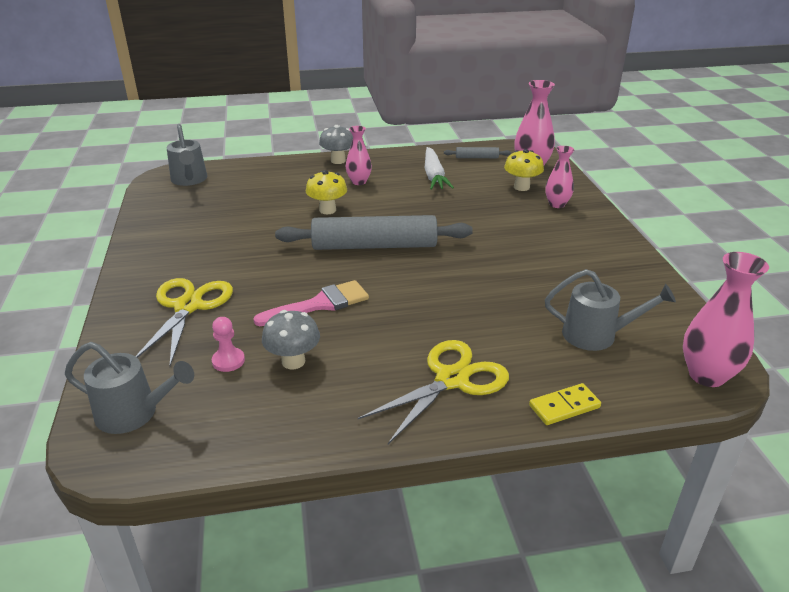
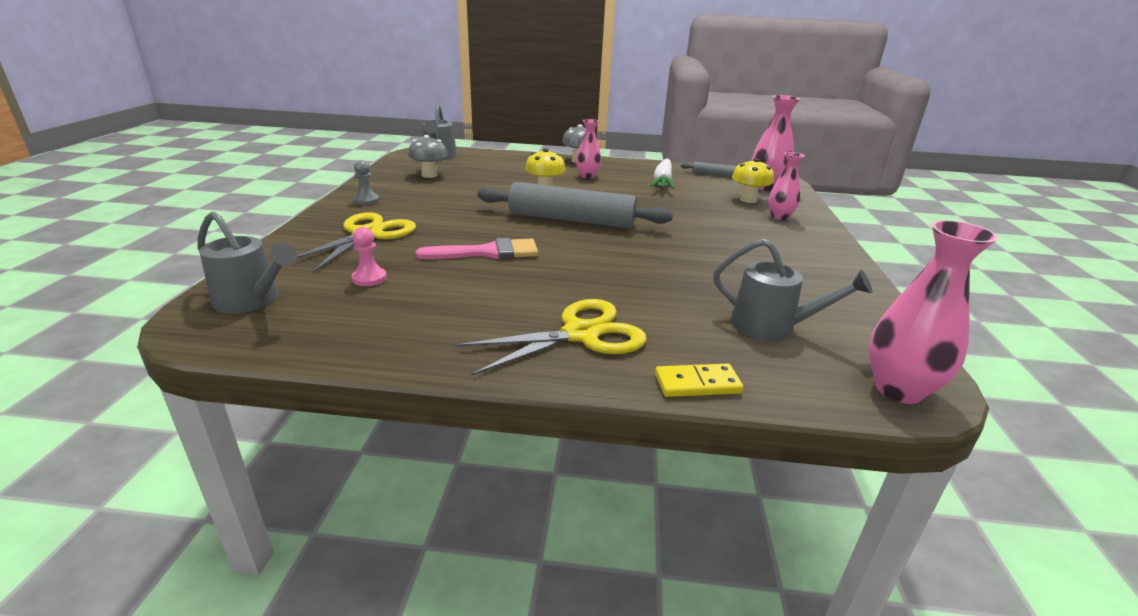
camera: 15 degrees right, 5 degrees down
(154, 260) = (366, 200): none -> grey pawn
(293, 361) = (429, 290): grey mushroom -> grey mushroom (429, 175)

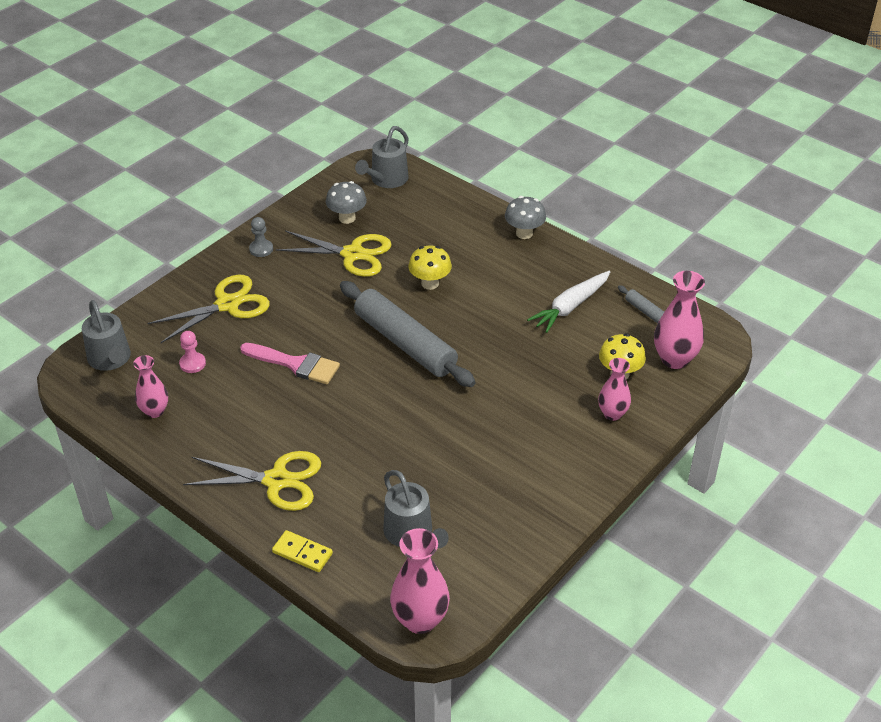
camera: 35 degrees right, 15 degrees up
(458, 189) = (353, 254): none -> yellow scissors
(587, 176) = (500, 270): pink vase -> pink vase (154, 411)

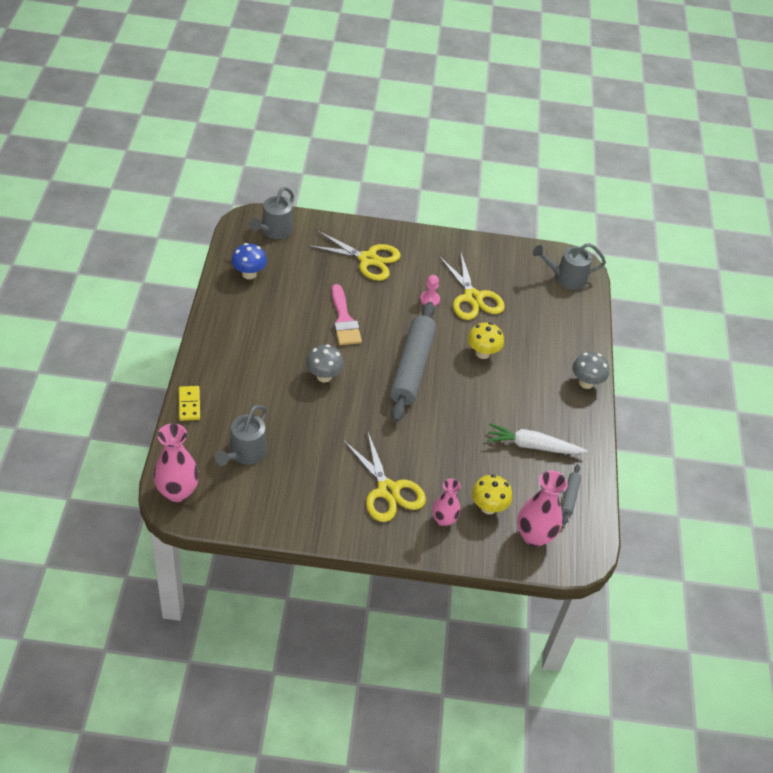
camera: 50 degrees right, 5 degrees up
(154, 411) = (249, 274): pink vase -> blue mushroom
(192, 363) = (302, 270): pink pawn -> pink pawn (429, 300)
(261, 249) = (433, 249): grey pawn -> none
(276, 480) = (238, 362): yellow scissors -> yellow scissors (388, 490)
(347, 218) = (506, 276): grey mushroom -> grey mushroom (324, 376)

